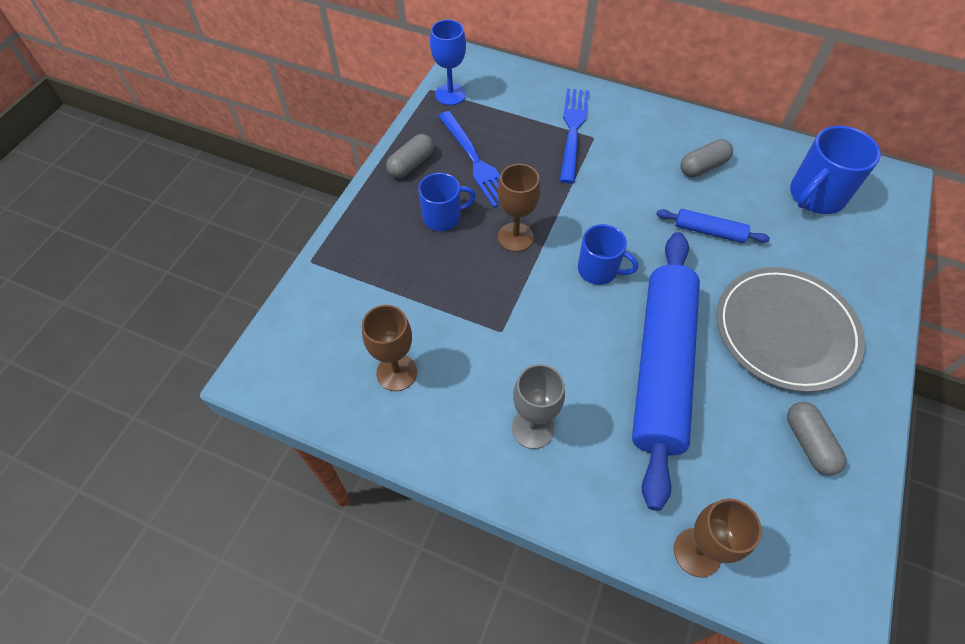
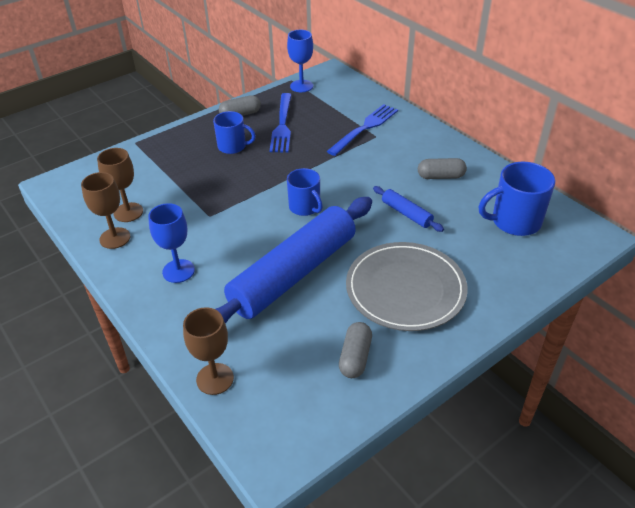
camera: 30 degrees right, 15 degrees down
(515, 237) = (267, 171): brown goblet -> brown goblet (115, 238)
(533, 428) = (178, 271): grey goblet -> blue goblet

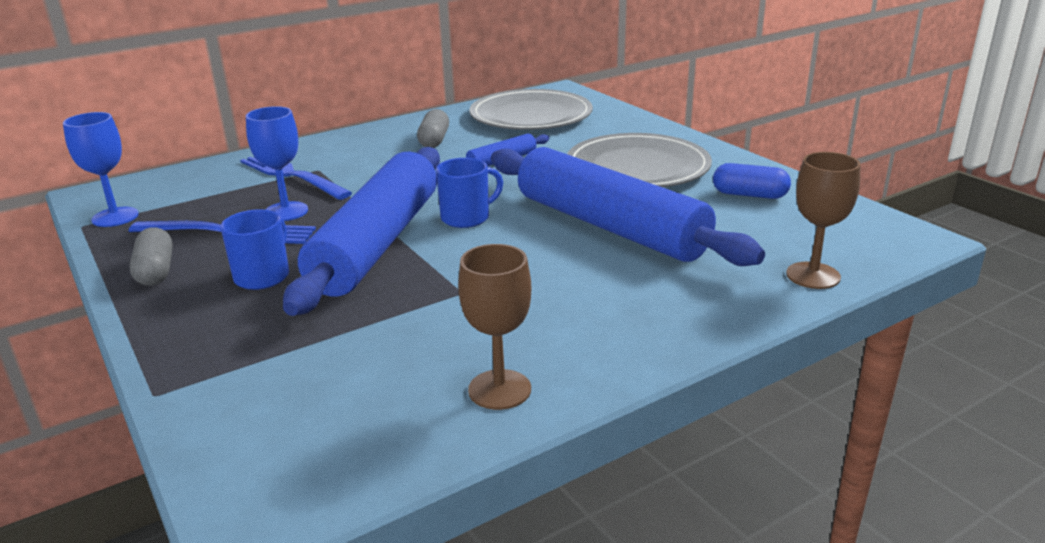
camera: 85 degrees left, 15 degrees down
(128, 212) = (420, 380): brown goblet -> none
(178, 271) = (600, 314): blue goblet -> blue goblet (286, 211)
(269, 177) = (377, 243): none -> blue rolling pin
(355, 357) = (749, 195): grey capsule -> blue capsule
(514, 221) = (531, 116): blue mug -> grey plate

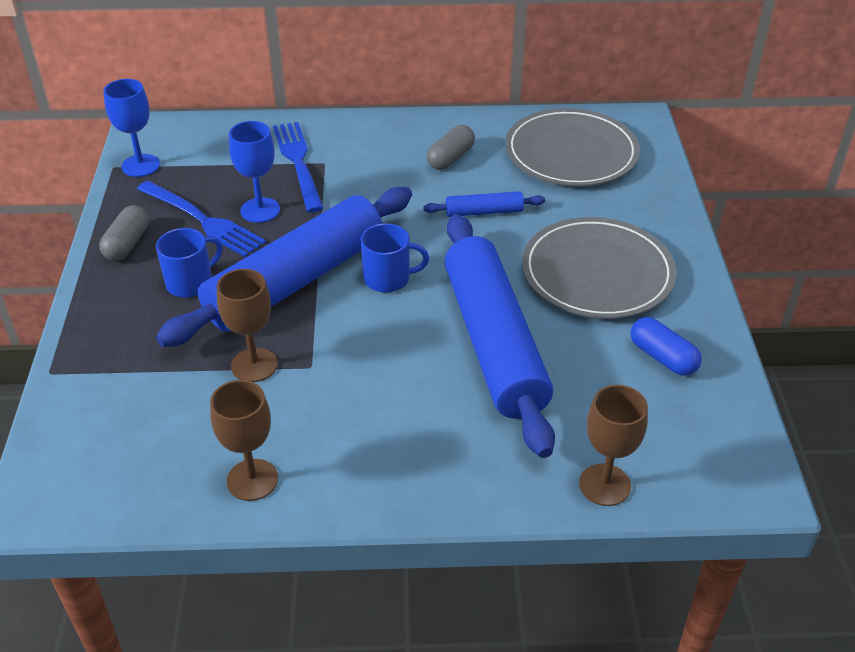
camera: 30 degrees right, 15 degrees up
(401, 309) = (254, 365): none -> brown goblet

